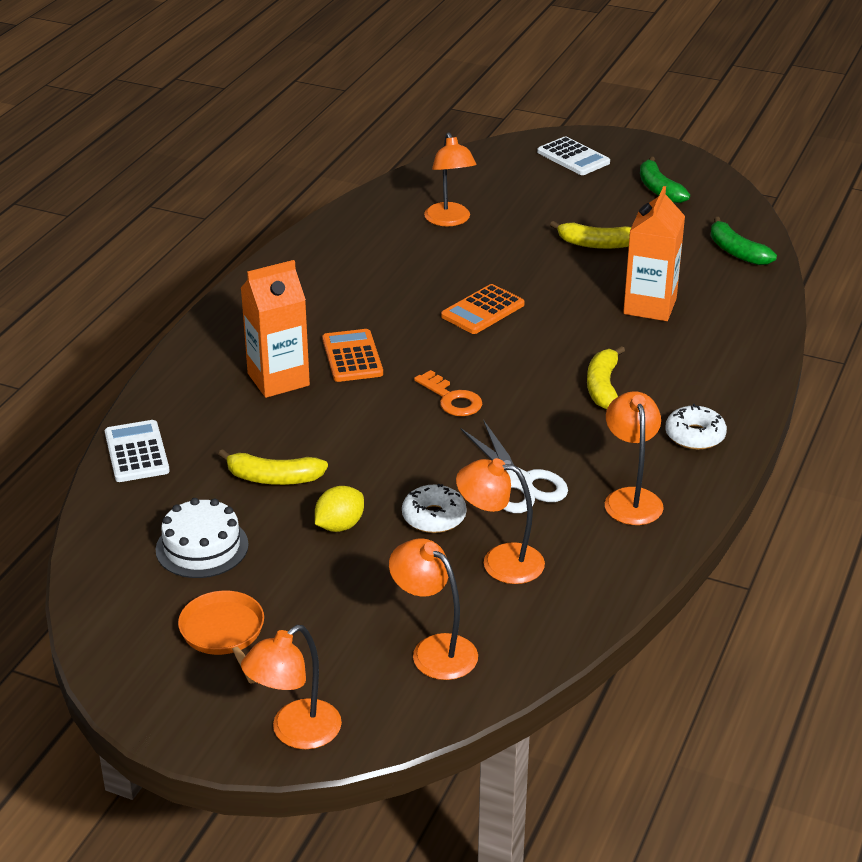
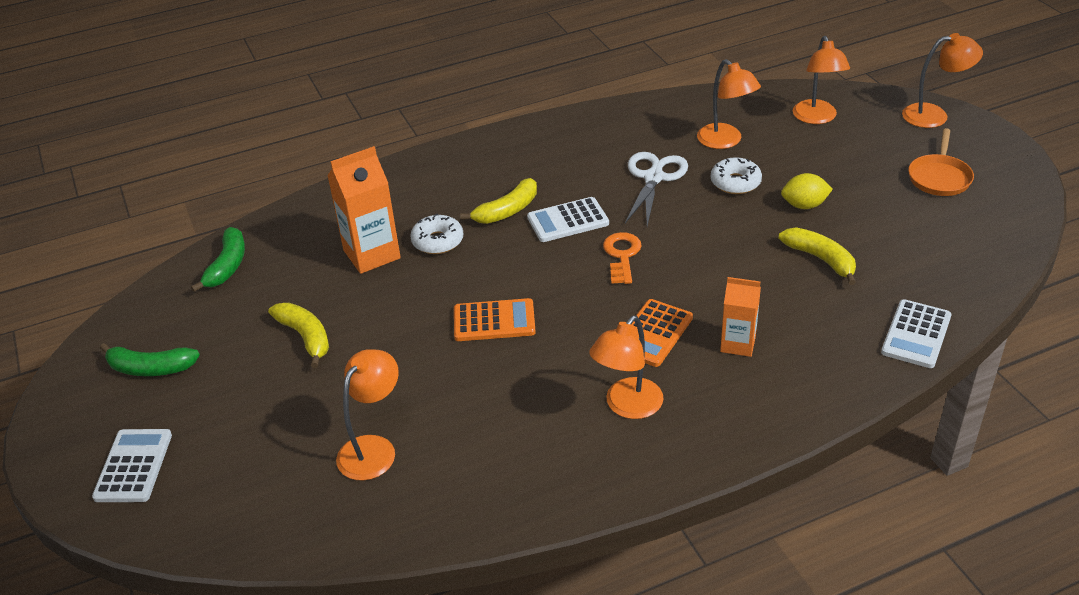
camera: 135 degrees left, 5 degrees up
(202, 547) = (915, 235): white cake -> none
(278, 379) = (738, 344): orange carton -> orange carton, size x0.63
(539, 404) = (568, 221): none -> white calculator
(631, 498) = (600, 138): orange lamp -> orange lamp (627, 406)
(659, 189) = (151, 368): green banana -> green banana turned 75 degrees clockwise
(695, 435) = (504, 153): white donut -> white donut (437, 241)

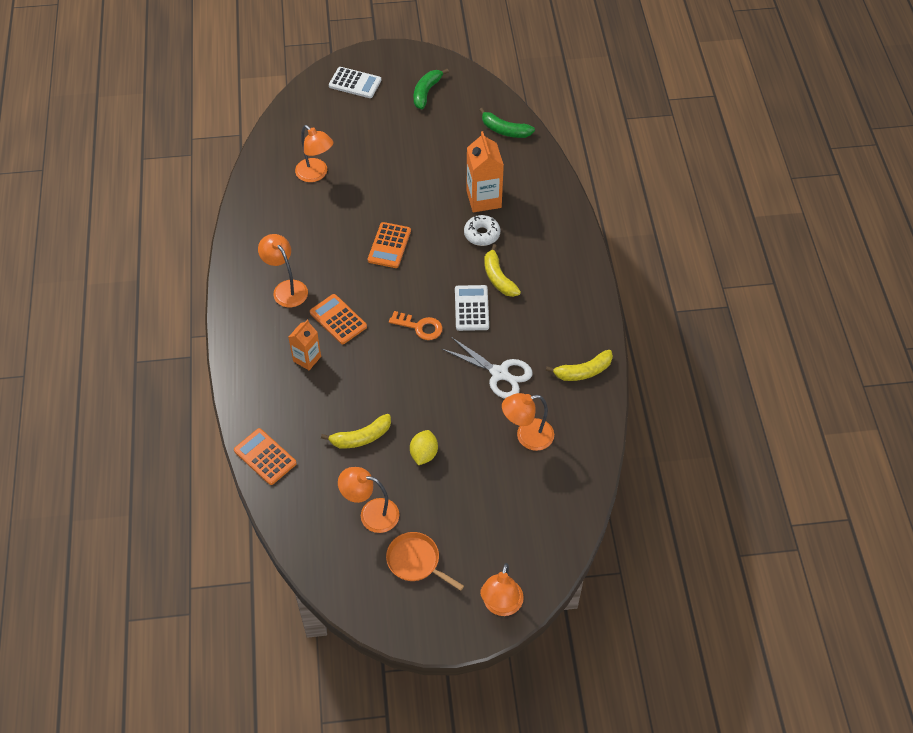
camera: 105 degrees right, 15 degrees up
(305, 337) = (419, 158): yellow banana -> yellow banana (583, 371)
(735, 182) = (471, 422): white donut -> none
(816, 118) = (533, 514): orange lamp -> orange lamp (371, 513)
(916, 334) = (265, 457): white calculator -> orange calculator

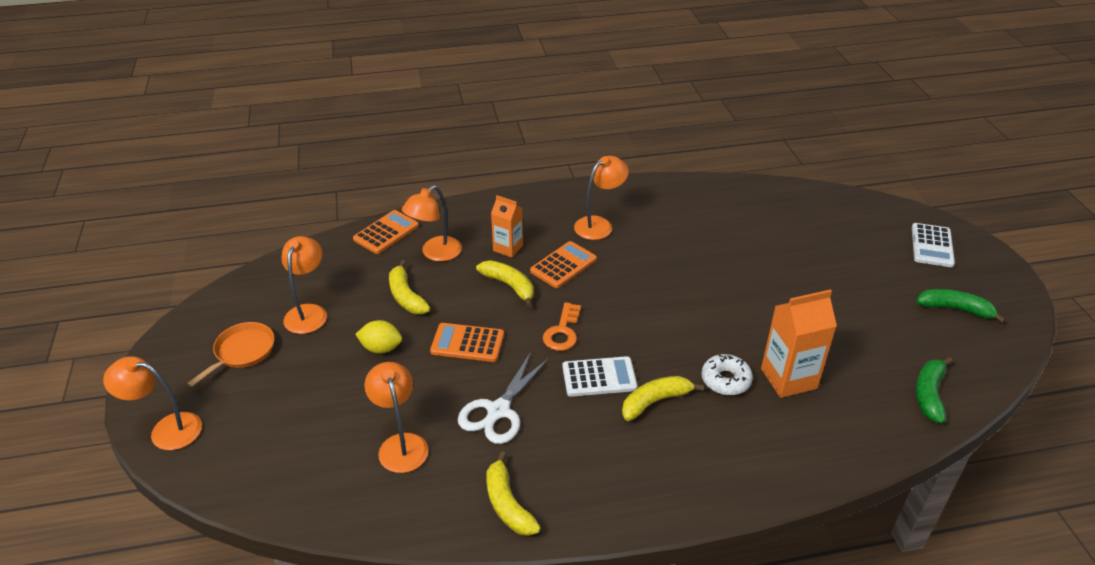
camera: 85 degrees right, 15 degrees down
(316, 174) = (769, 229): orange lamp -> orange lamp (435, 253)
(359, 360) = (509, 286): none -> yellow banana
(389, 245) = (681, 296): orange calculator -> orange calculator (467, 343)

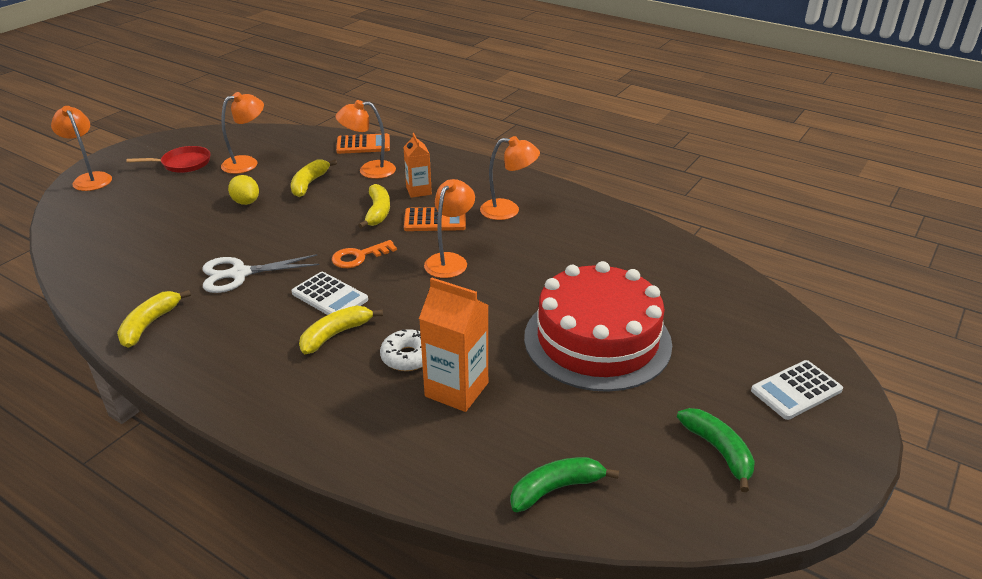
camera: 45 degrees right, 5 degrees down
(242, 352) = (183, 164): orange pan -> red pan
(401, 444) = (163, 255): orange lamp -> orange lamp (450, 260)
(467, 343) = (293, 228): orange calculator -> none
(655, 401) = (335, 334): yellow banana -> yellow banana turned 60 degrees counterclockwise
(803, 285) = (597, 340): none -> red cake

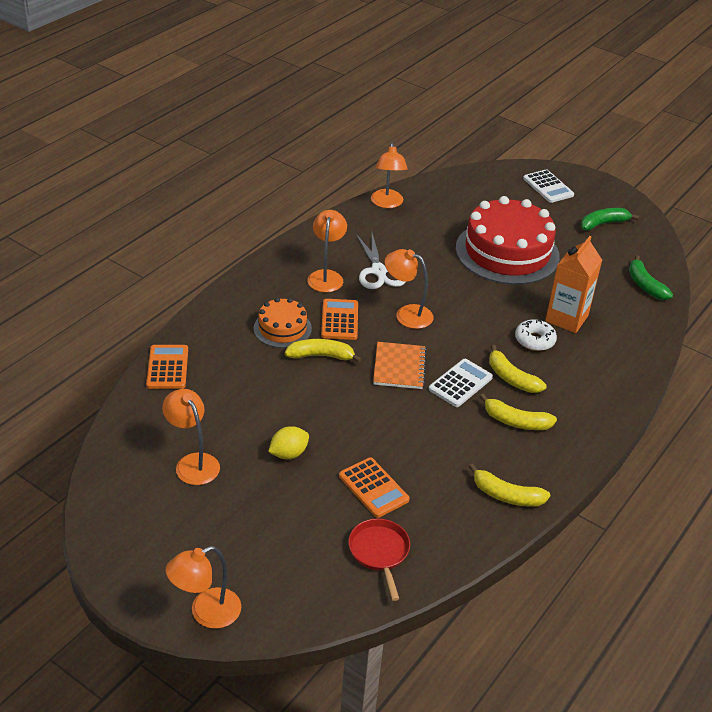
camera: 90 degrees left, 5 degrees up
(183, 164) = (182, 523): red pan -> red pan (379, 552)
(189, 245) = (373, 488): none -> orange calculator
(240, 274) = (426, 444): white scissors -> white scissors (378, 271)
(309, 184) = (254, 406): yellow banana -> yellow banana (516, 421)
(359, 257) = (399, 367): orange key -> orange notebook
(369, 170) = (232, 362): orange lamp -> orange lamp (387, 203)
(418, 191) = (282, 328): orange carton -> orange cake

